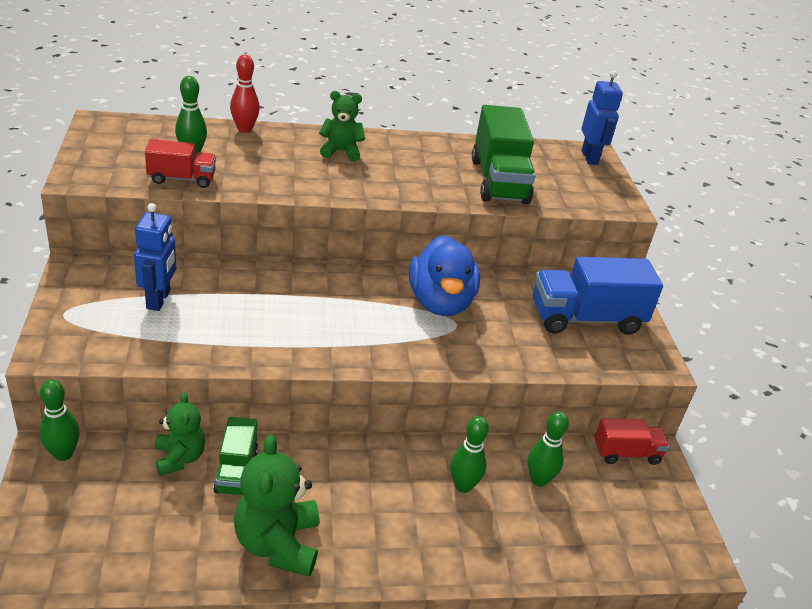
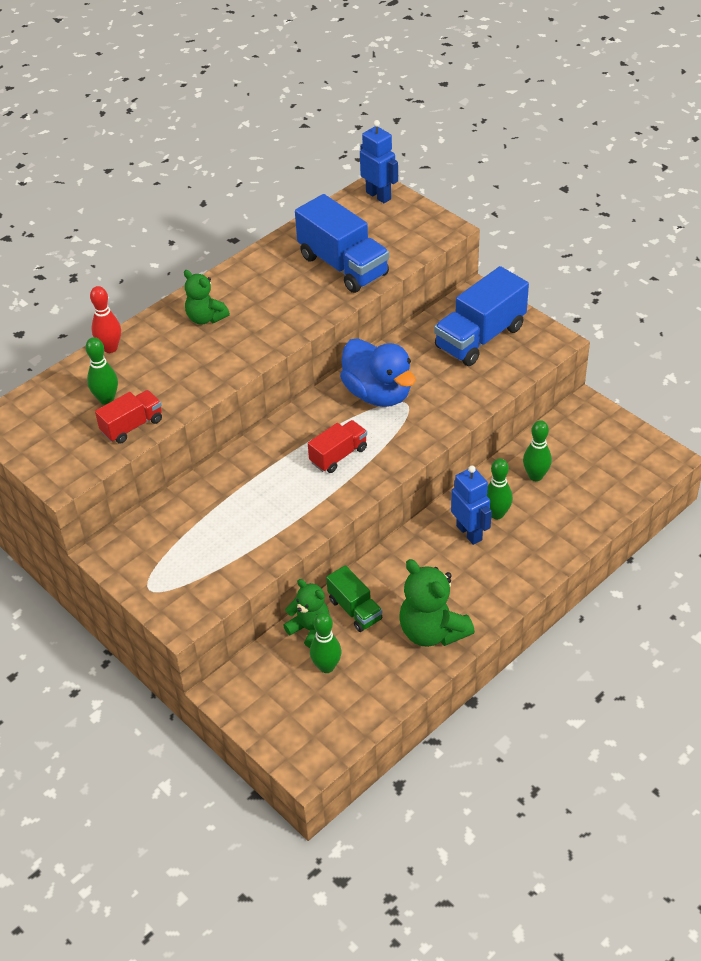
camera: 30 degrees left, 10 degrees up
(63, 454) = (235, 683): green bowling pin -> green bowling pin (326, 666)
(159, 300) = (196, 531): blue robot -> blue robot (469, 533)
(341, 151) = (206, 318): green teddy bear -> green teddy bear turned 105 degrees counterclockwise
(498, 181) = (343, 266): green truck -> blue truck
(626, 453) = (568, 418): red truck -> red truck (338, 455)

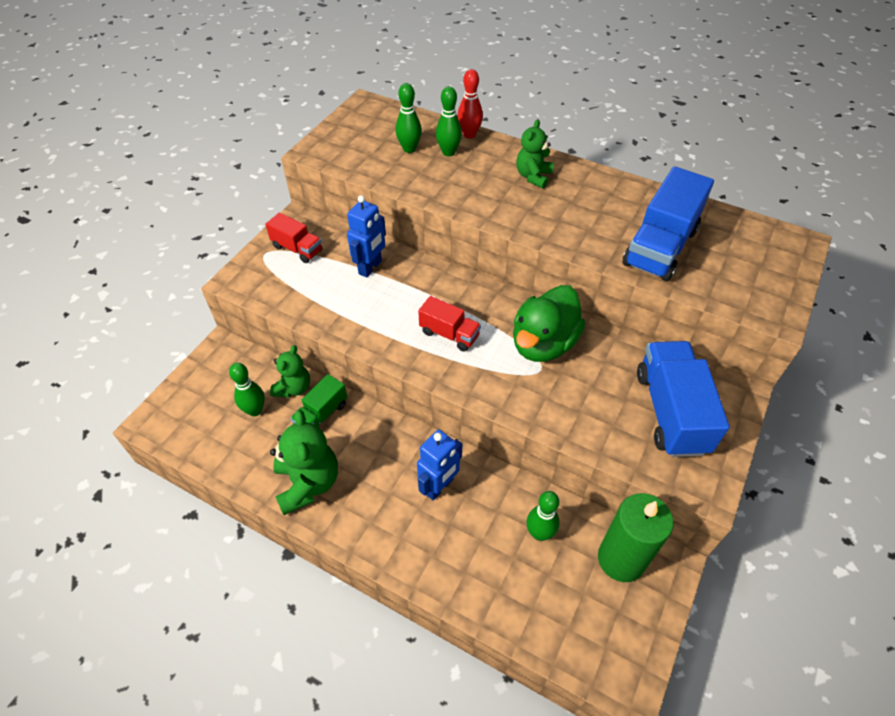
camera: 70 degrees right, 5 degrees up
(132, 426) = (384, 170): red truck -> red truck (297, 249)
(378, 195) = (788, 248): blue robot -> blue robot (370, 267)
(378, 393) = (543, 344): blue duck -> green duck
(432, 631) = (308, 483): green teddy bear -> green teddy bear turned 135 degrees clockwise
(480, 337) = (671, 412): blue truck -> blue truck turned 60 degrees clockwise
(497, 514) = (472, 506): green bowling pin -> green bowling pin (448, 152)
(573, 432) = (621, 559): none -> green candle

